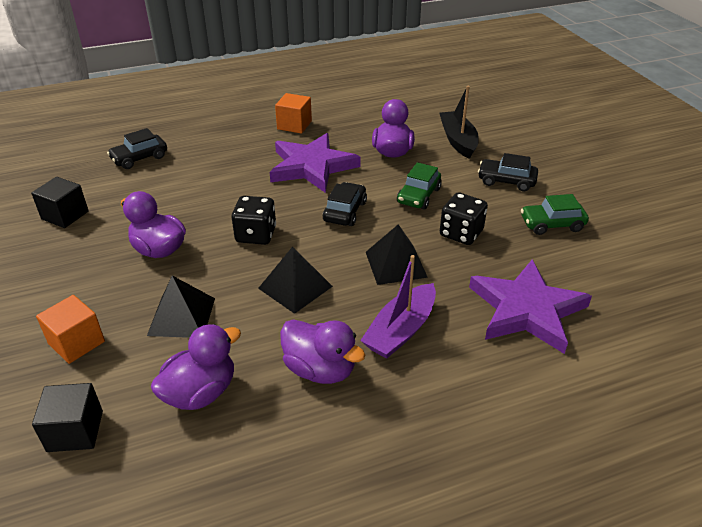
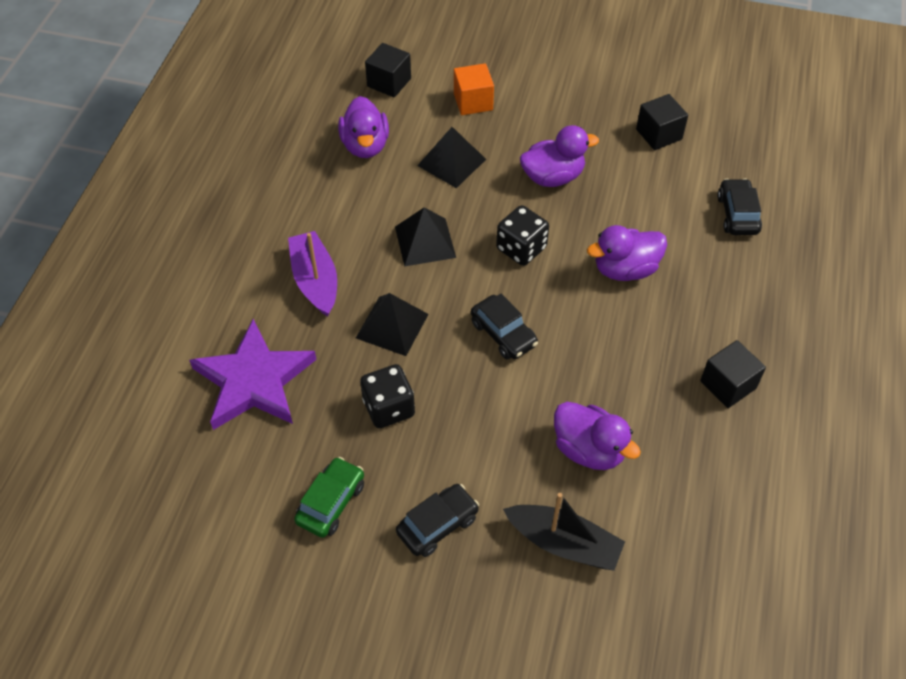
camera: 125 degrees right, 15 degrees up
(294, 125) = (728, 385): orange cube -> black cube
(312, 166) = (613, 351): purple star -> none
(320, 369) = (325, 213): purple duck -> purple duck (625, 269)
(418, 196) = (479, 415): green car -> none

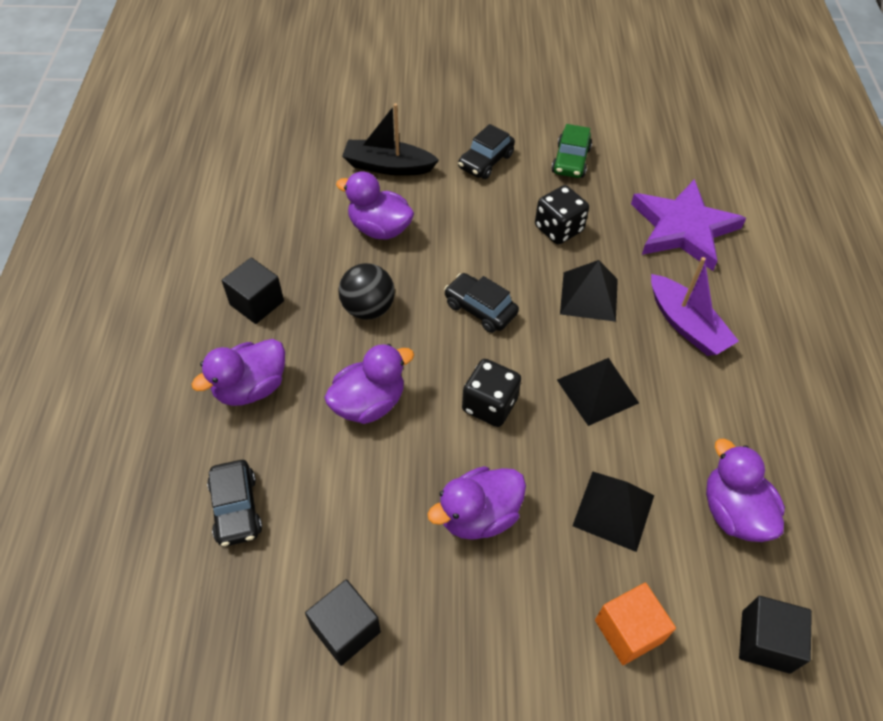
camera: 165 degrees right, 0 degrees up
(614, 356) = (368, 308): none -> black ball
(730, 302) = (251, 388): none -> purple duck

